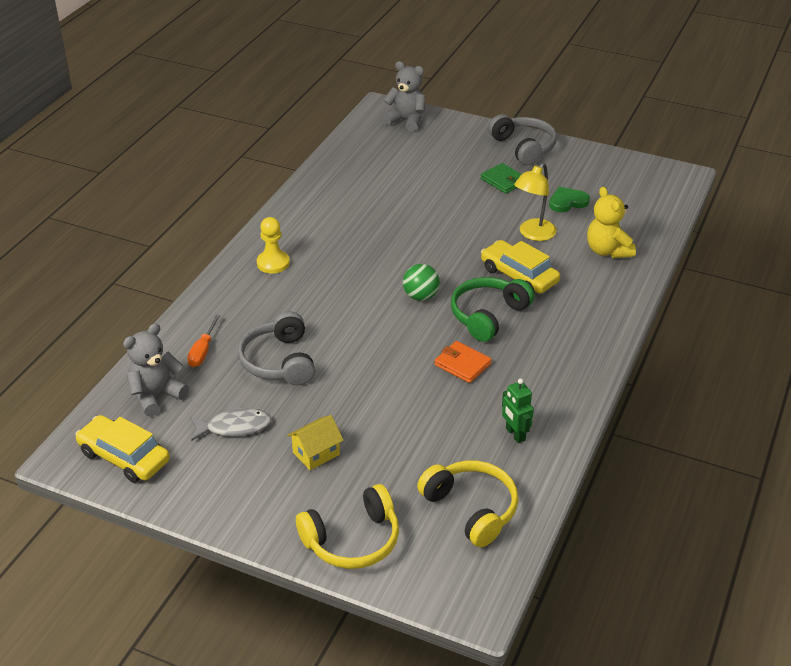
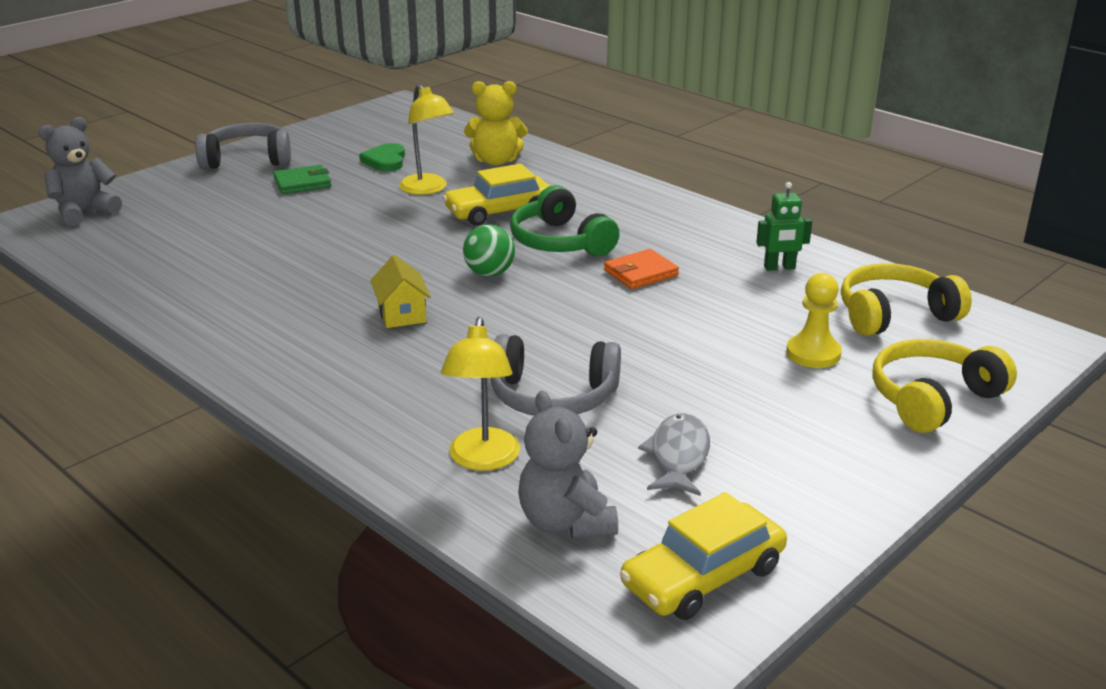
camera: 70 degrees left, 10 degrees down
(203, 351) = (482, 460): orange screwdriver -> yellow lamp
(273, 263) = (314, 365): yellow pawn -> yellow pawn (813, 353)
(316, 453) = (763, 398): yellow house -> yellow house (402, 314)
(352, 540) = (933, 399): yellow headphones -> yellow headphones turned 120 degrees counterclockwise

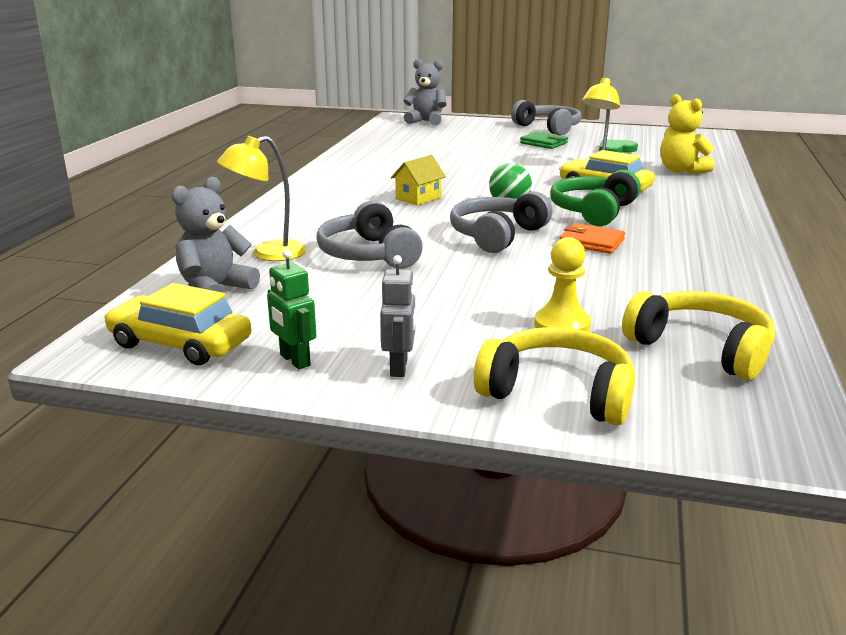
camera: 60 degrees right, 5 degrees down
(573, 310) = (497, 235): none -> grey headphones
(678, 456) = (332, 306): grey fish -> none
(779, 268) = (699, 285): green robot -> green robot (294, 360)
(844, 457) = (399, 367): none -> grey robot

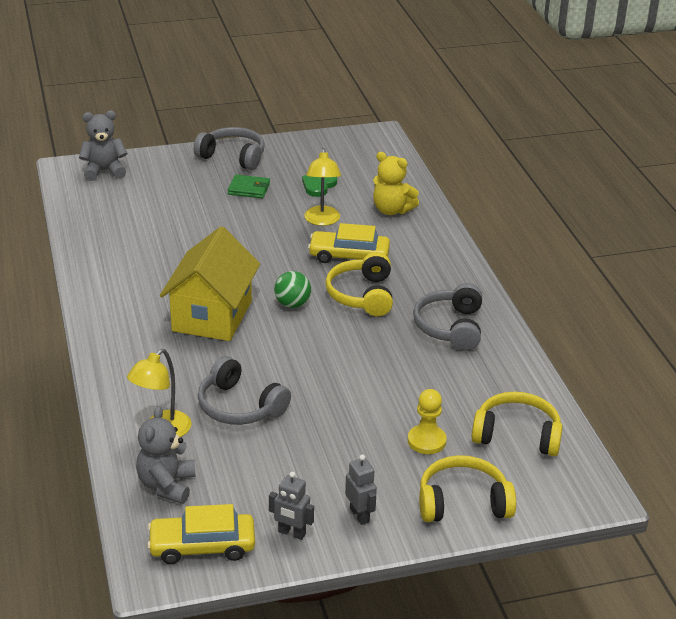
camera: 30 degrees left, 10 degrees up
(294, 360) = (291, 533): green robot -> grey robot
(418, 198) = (212, 316): yellow house -> yellow house, size x2.24
(497, 235) = (314, 351): grey headphones -> grey headphones (450, 327)
(591, 242) = (387, 339): orange wallet -> none
(593, 211) = (362, 295): green headphones -> yellow headphones

